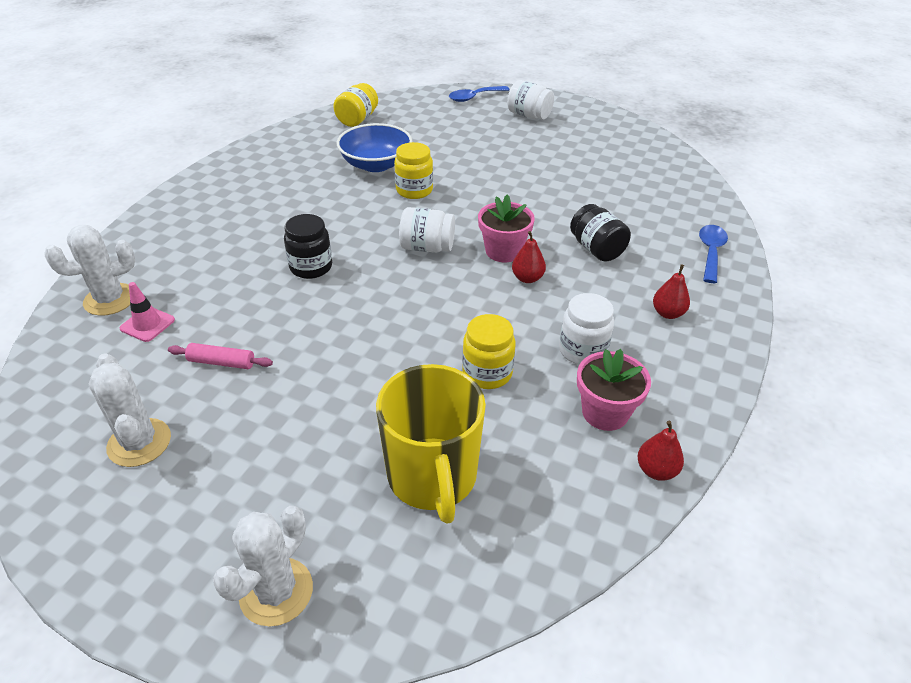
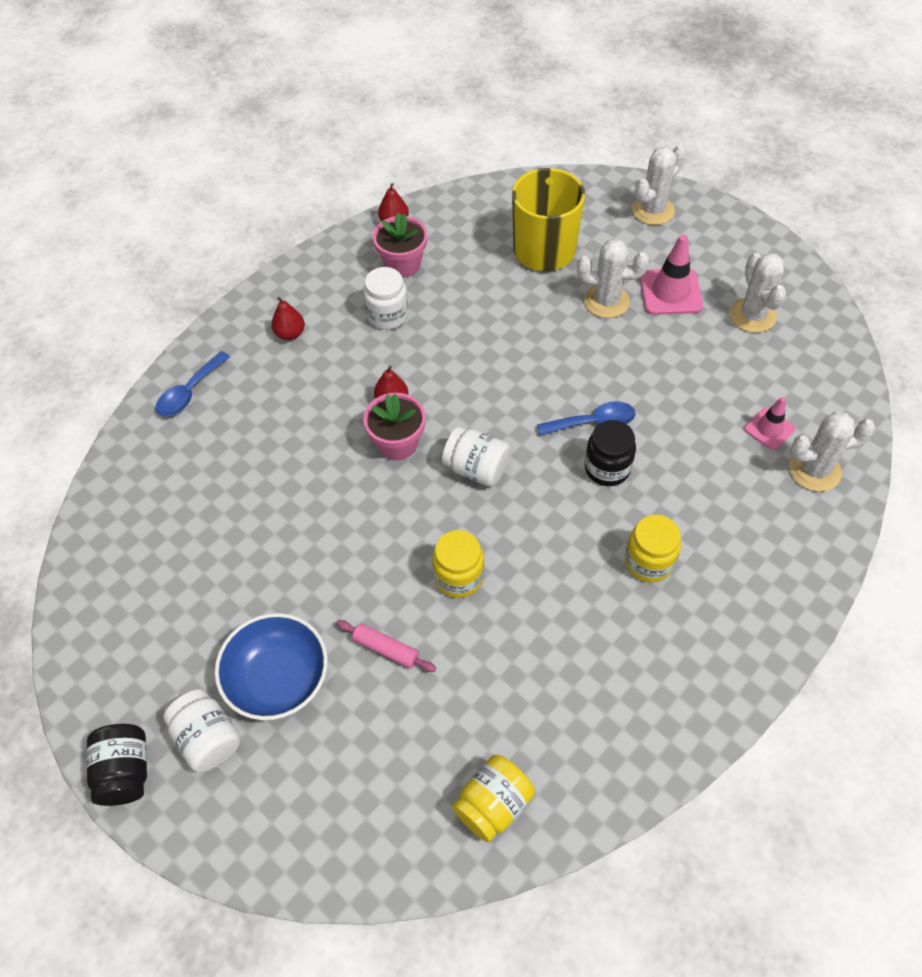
camera: 160 degrees left, 15 degrees up
(221, 362) = (695, 371): pink rolling pin -> pink rolling pin (386, 649)
(248, 451) = (670, 292): none -> pink traffic cone
(333, 421) = (606, 301): none -> white cactus
(376, 164) = (493, 653): blue bowl -> blue bowl (278, 678)
(474, 97) = (266, 834): blue spoon -> blue spoon (593, 422)
(487, 373) = (475, 313): yellow jar -> yellow jar (648, 562)
(596, 249) = (300, 423): black jar -> black jar (125, 771)

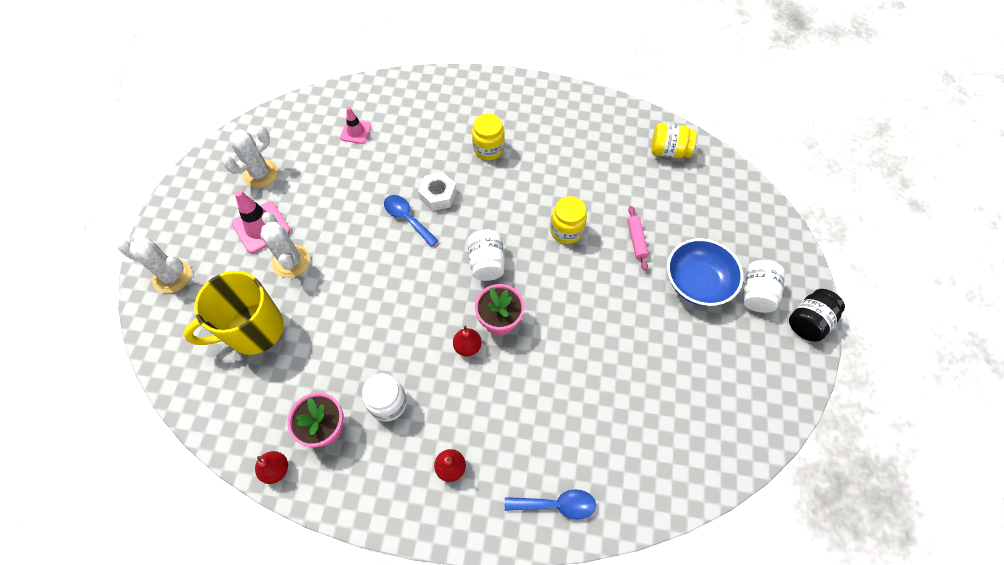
camera: 125 degrees left, 5 degrees up
(607, 468) = (438, 195): black jar -> white nut
(814, 470) = (374, 102): white cactus -> none

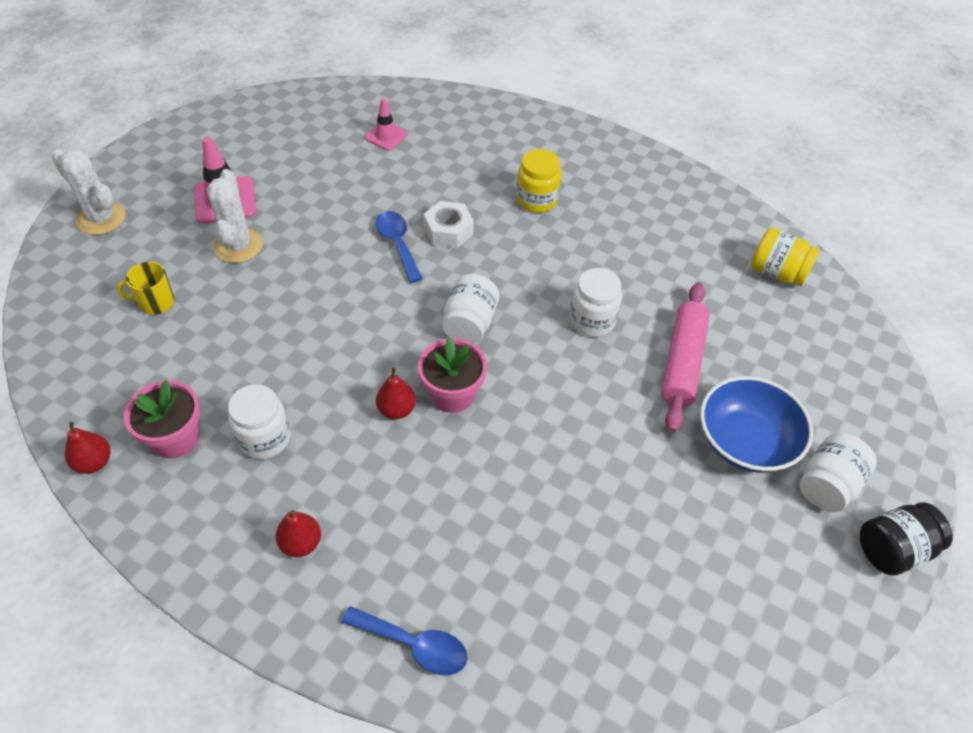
camera: 20 degrees right, 10 degrees down
(253, 330) = (156, 303): yellow mug -> yellow mug, size x0.46
(260, 174) = (255, 146): white cactus -> none
(566, 230) = (592, 321): yellow jar -> white jar
(636, 240) = (682, 362): pink rolling pin -> pink rolling pin, size x1.79

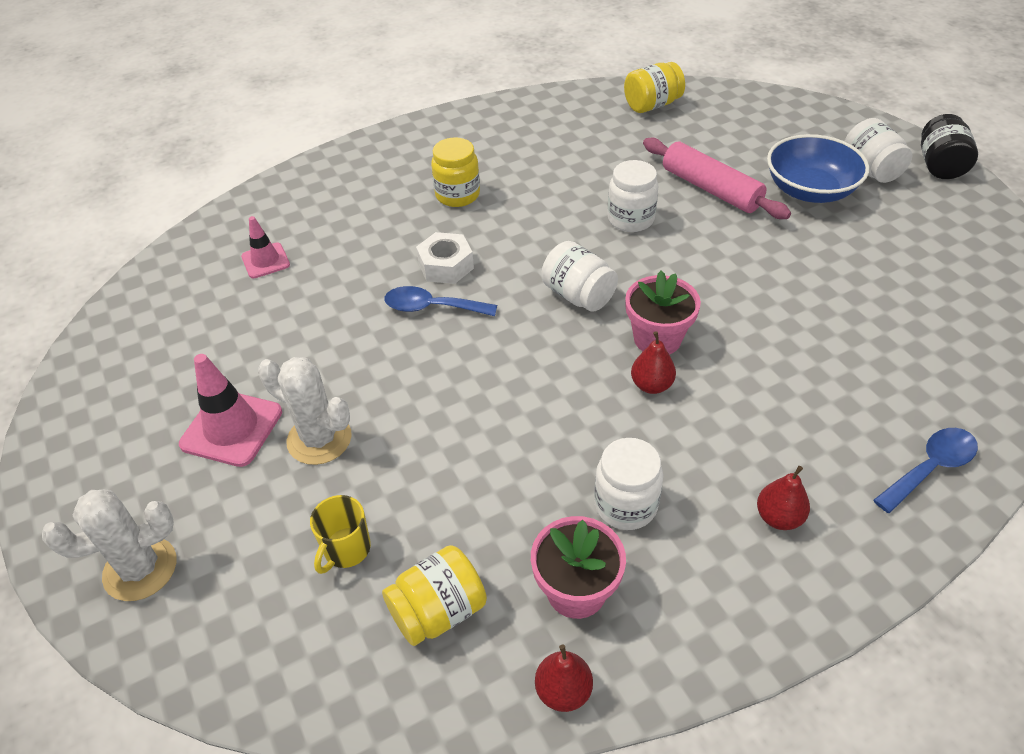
camera: 55 degrees left, 5 degrees down
(128, 371) = (438, 611): none -> yellow jar

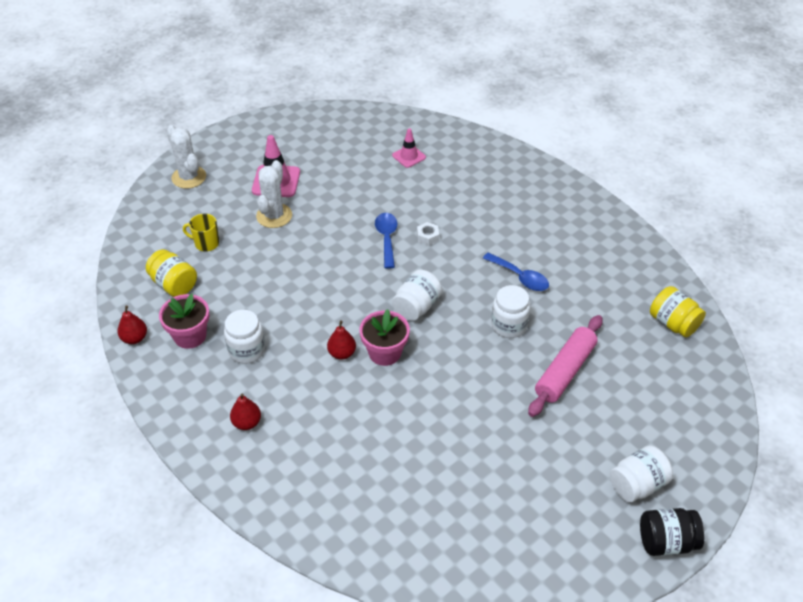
camera: 75 degrees right, 0 degrees up
(446, 266) = (427, 237): white nut -> white nut, size x0.63
(457, 195) = (504, 228): yellow jar -> none
(810, 190) = (588, 438): blue bowl -> none
(930, 468) = (296, 505): blue spoon -> blue spoon (520, 277)

